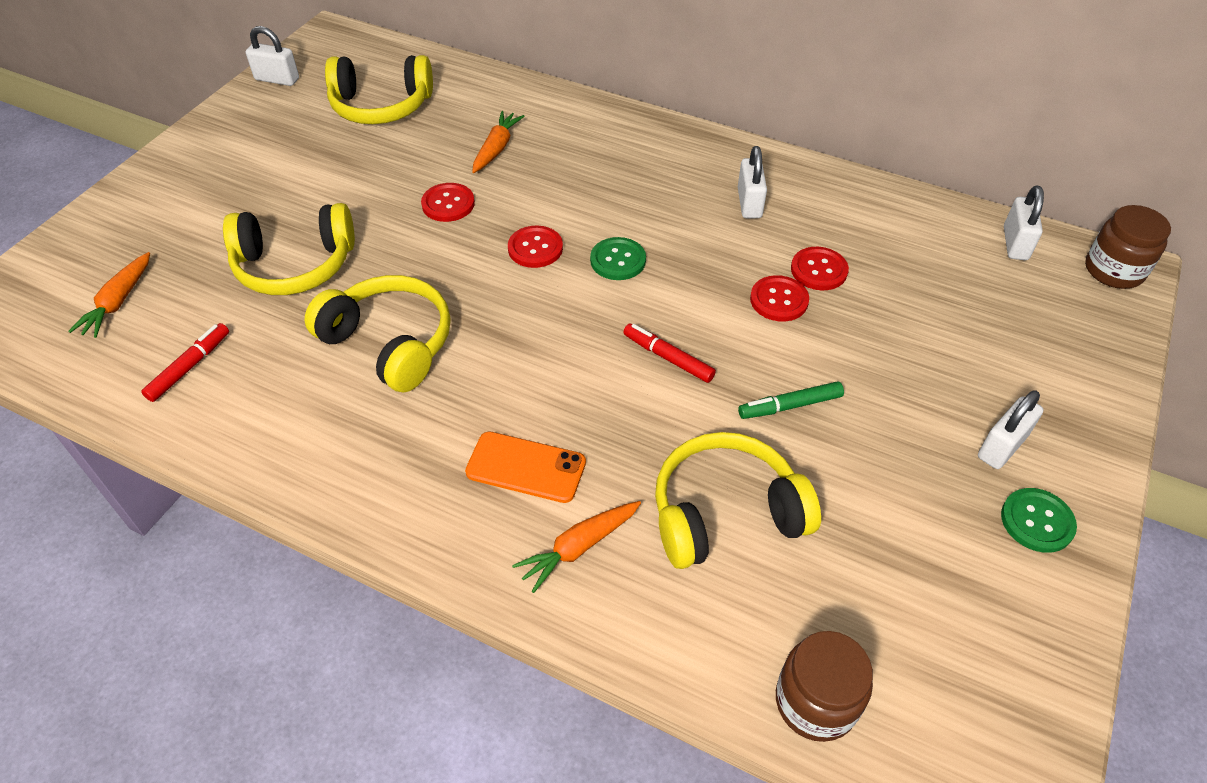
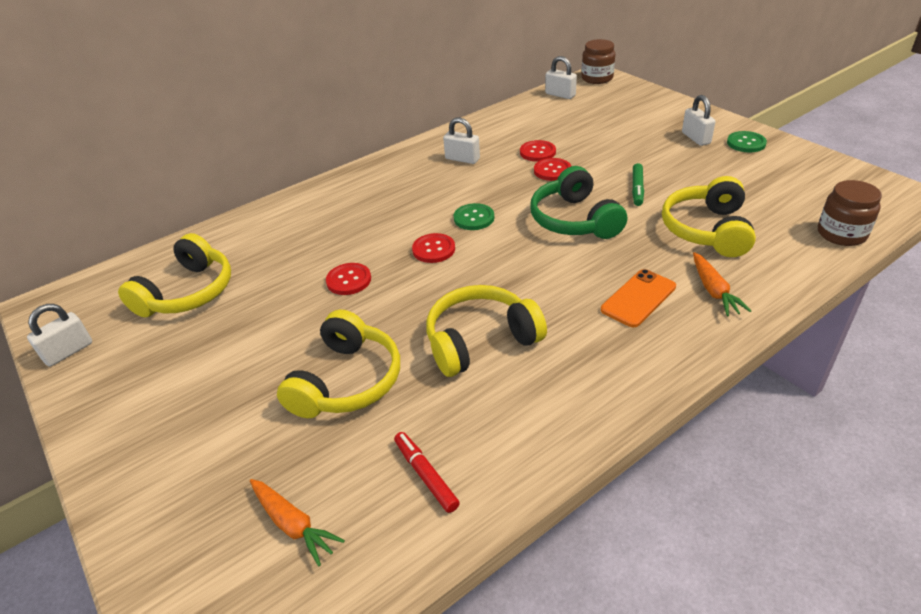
camera: 60 degrees left, 10 degrees down
(496, 148) = (308, 244): orange carrot -> none
(668, 358) = (574, 220): red marker -> green headphones

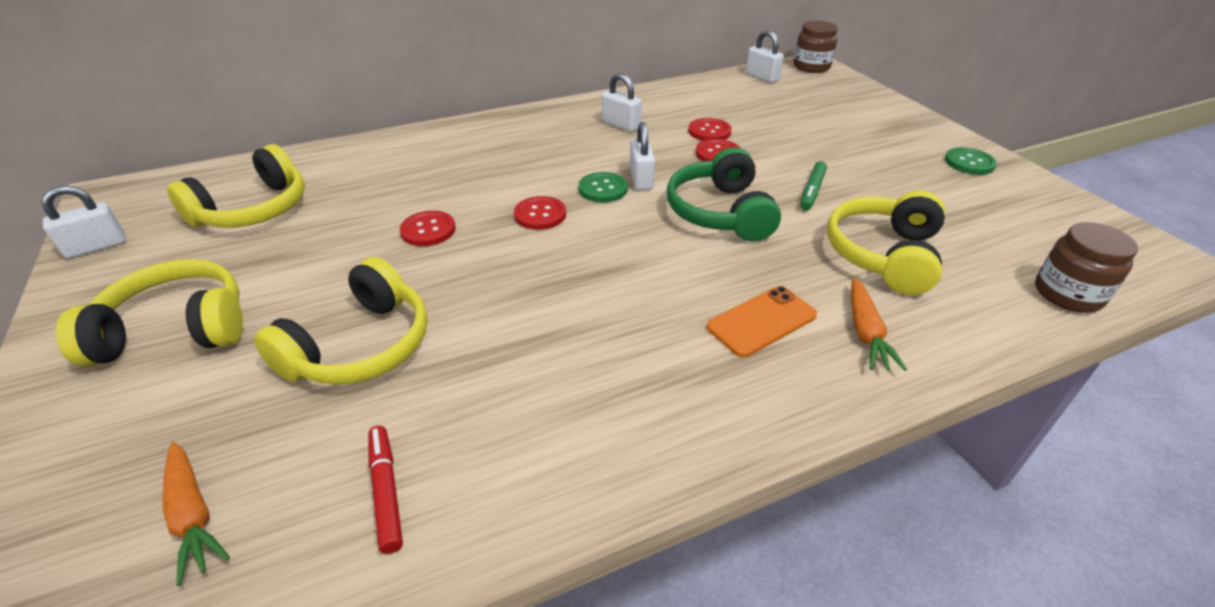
camera: 10 degrees right, 0 degrees up
(480, 341) = (541, 332): yellow headphones -> yellow headphones (176, 329)
(696, 138) = (907, 147): white padlock -> white padlock (641, 179)

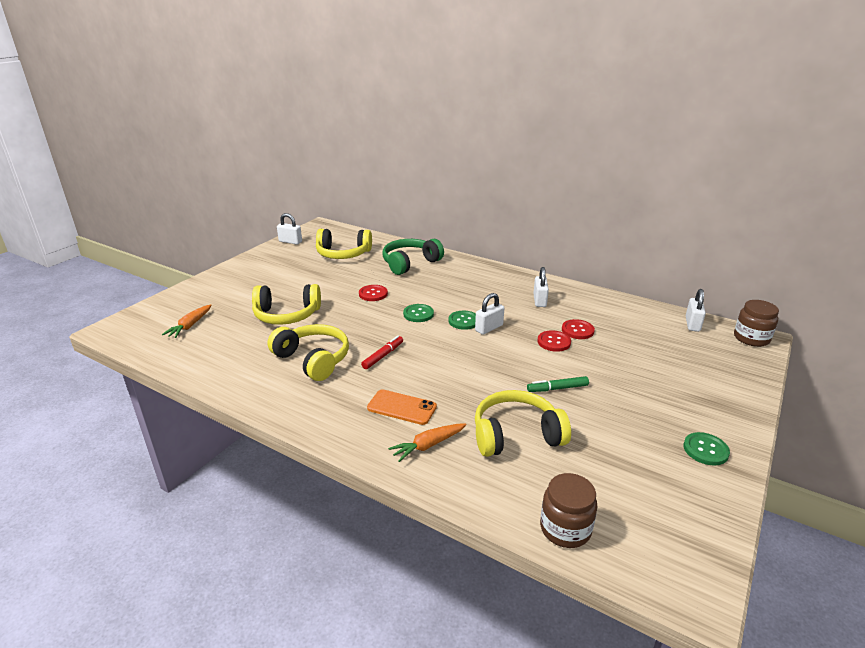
camera: 55 degrees right, 10 degrees down
(176, 329) = (263, 278): yellow headphones -> yellow headphones (313, 360)
(386, 491) = (222, 354): red marker -> red marker (383, 356)
(540, 215) = (418, 314): red button -> green button
(720, 212) = (488, 364): green headphones -> green headphones (410, 263)

